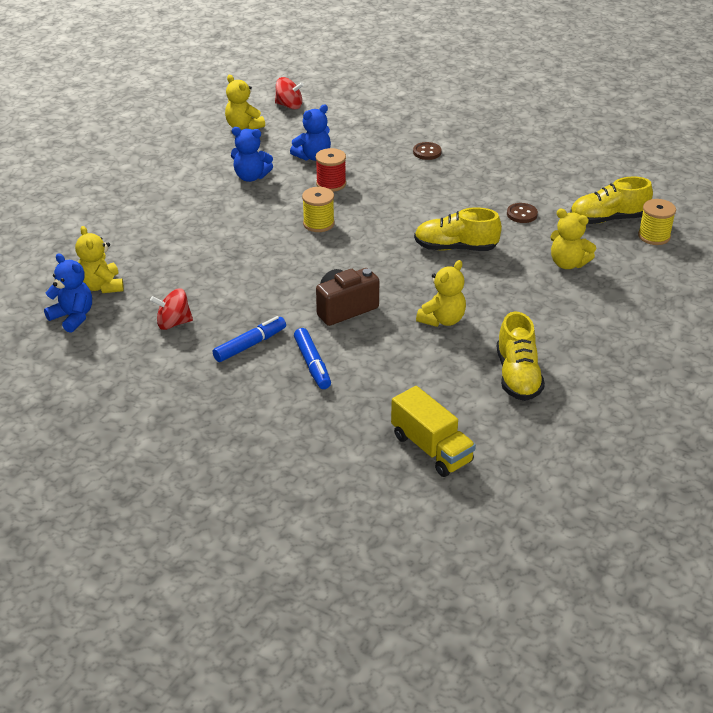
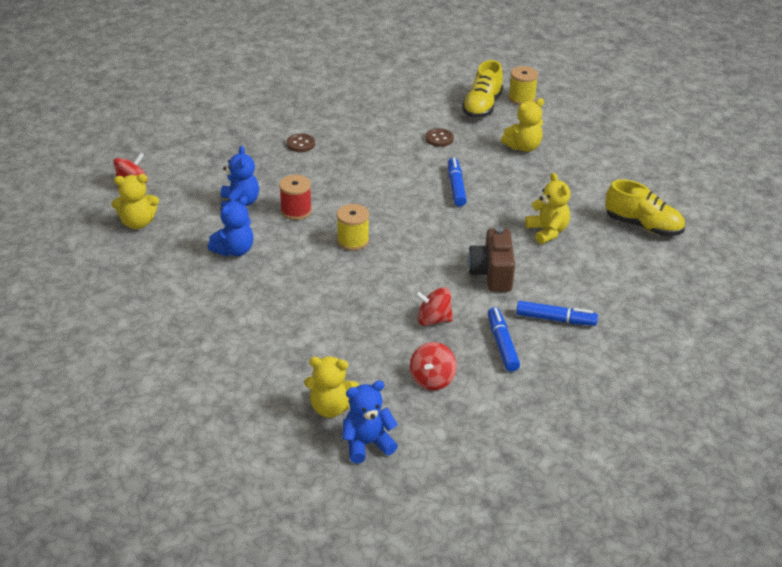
camera: 60 degrees left, 0 degrees up
(251, 298) = (433, 320): none -> red spinning top
(431, 448) = (701, 299): yellow truck -> none
(455, 248) = (456, 187): yellow shoe -> blue marker

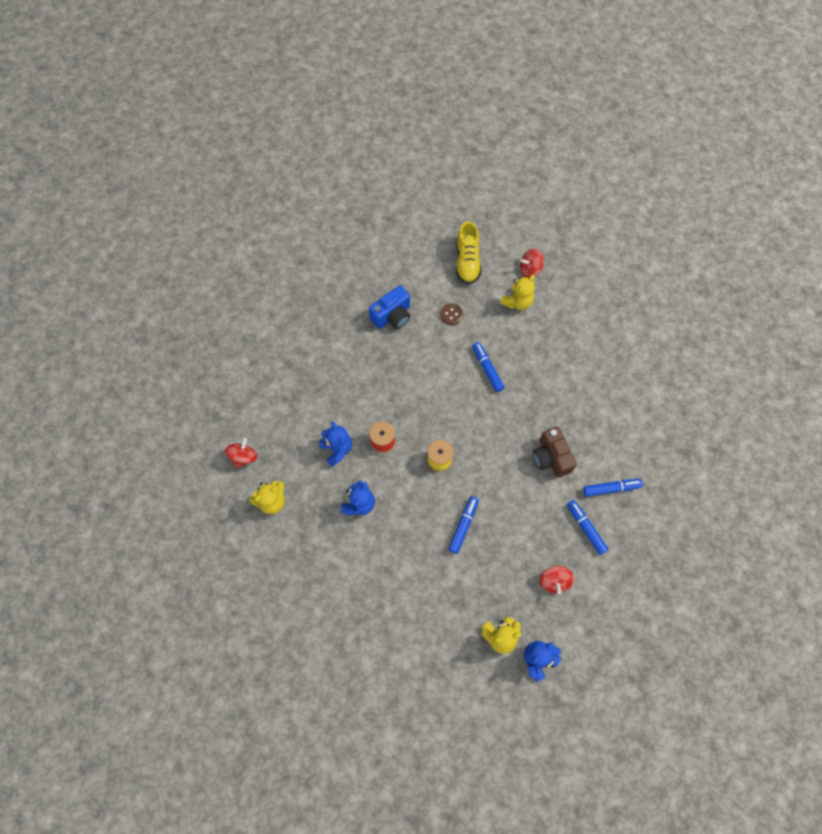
camera: 20 degrees left, 30 degrees up
(300, 144) = (349, 360): brown button -> none
(346, 301) = (463, 526): none -> blue marker
(371, 125) = (392, 316): none -> blue camera
(433, 320) = (530, 522): red spinning top -> red spinning top (530, 269)
(521, 98) = (493, 240): yellow spool -> none
(547, 231) = (571, 396): yellow teddy bear -> none
(643, 226) = (634, 364): yellow shoe -> none

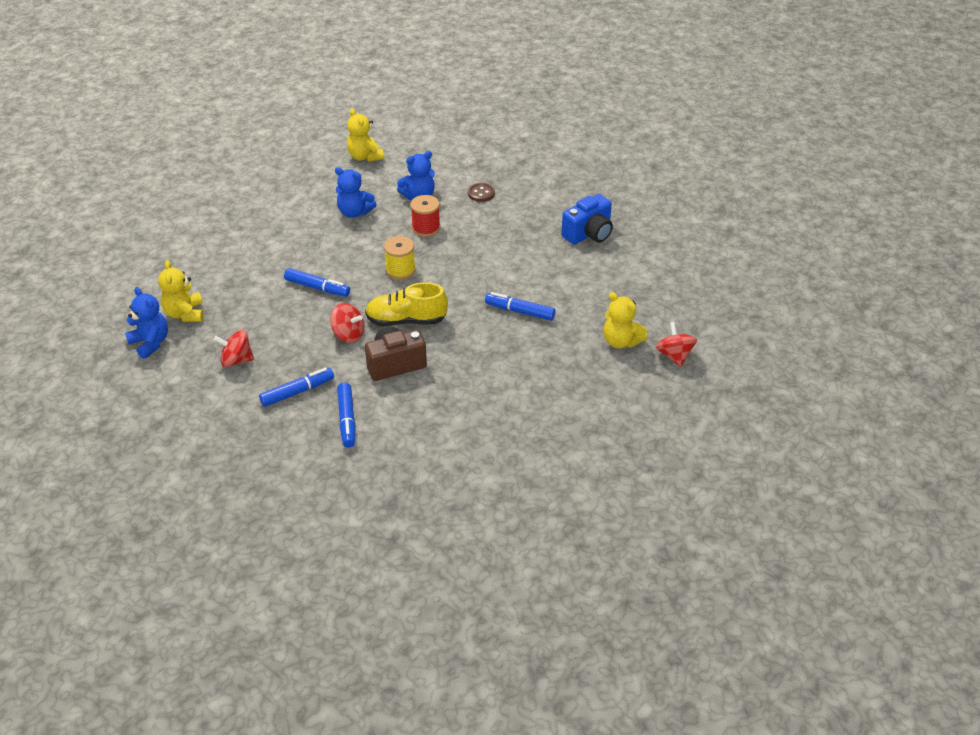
camera: 90 degrees right, 25 degrees down
(243, 457) = (414, 138): red spinning top -> red spinning top (348, 334)
(392, 316) = (589, 234): blue camera -> blue camera turned 90 degrees counterclockwise
(451, 314) = (595, 282): brown button -> brown button (481, 193)
(467, 261) = (677, 296): yellow shoe -> yellow shoe (406, 320)
(487, 369) = (520, 311): blue marker -> blue marker turned 135 degrees counterclockwise

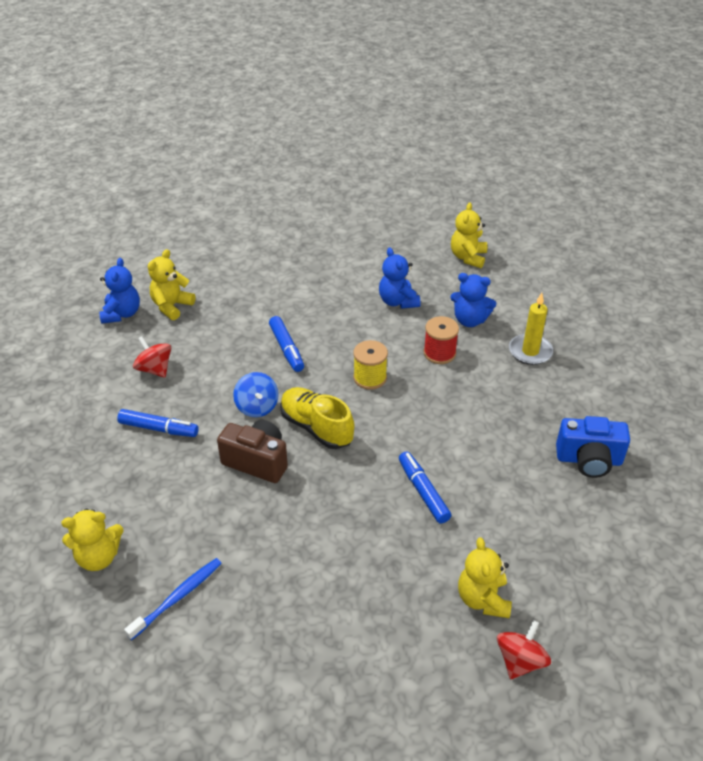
camera: 45 degrees right, 0 degrees up
(347, 419) = (160, 482): blue marker -> none
(348, 334) = (257, 407): red spinning top -> blue spinning top
(369, 485) = (98, 557): none -> yellow teddy bear
(452, 466) = (178, 597): none -> blue toothbrush
(481, 193) = (530, 351): brown button -> yellow candle

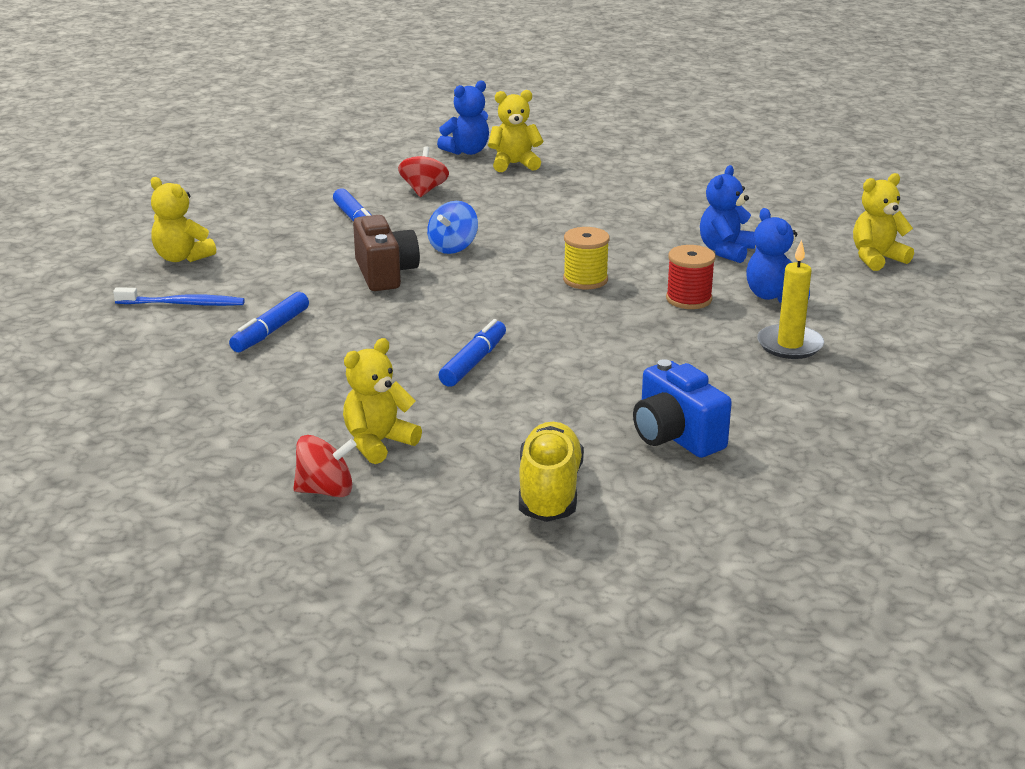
camera: 50 degrees right, 15 degrees down
(286, 349) = (552, 229): blue marker -> blue marker (270, 331)
(316, 427) = (472, 282): yellow shoe -> yellow shoe (549, 492)

